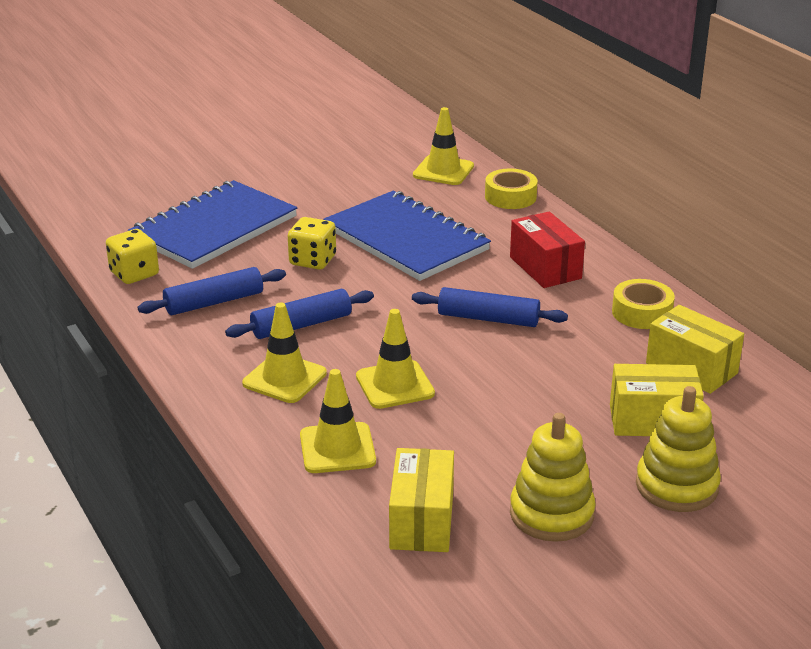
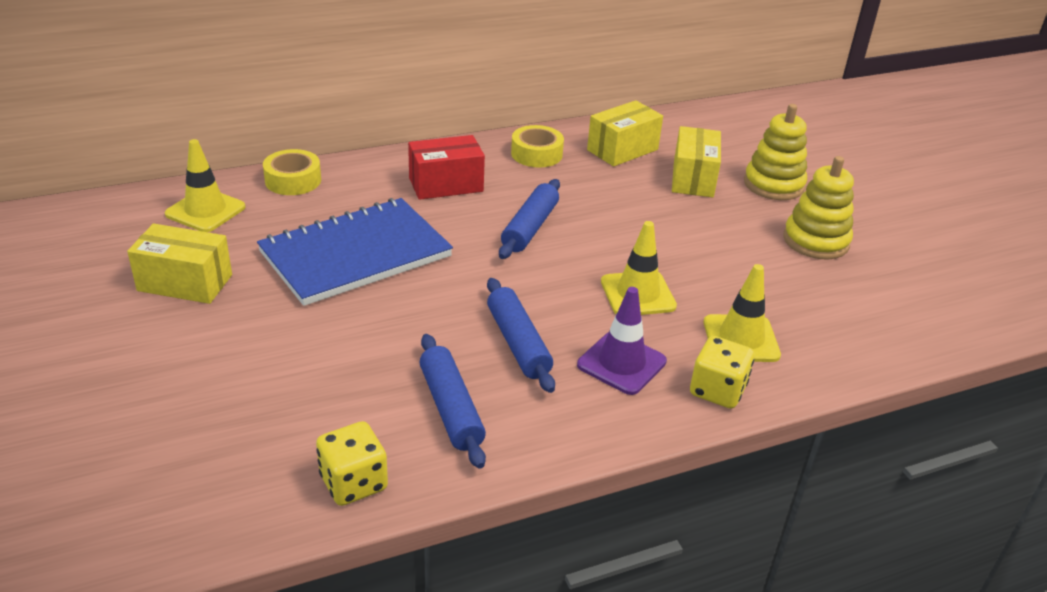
camera: 85 degrees left, 5 degrees up
(214, 228) = (256, 400): blue notebook -> none
(284, 378) = (621, 363): yellow traffic cone -> purple traffic cone
(312, 260) = (377, 323): yellow dice -> yellow dice (717, 390)
(421, 521) = (836, 303): yellow box -> yellow box (185, 283)

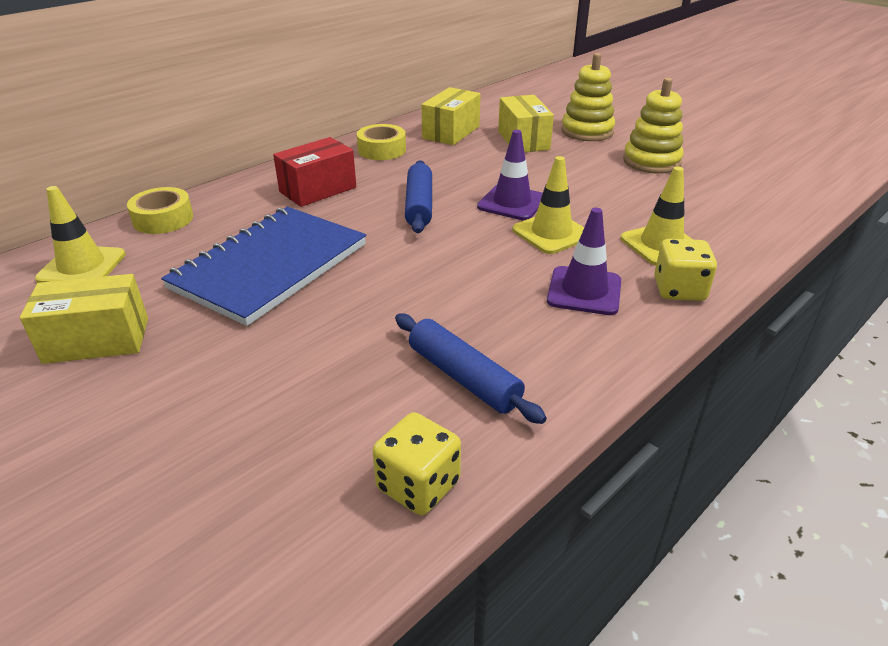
camera: 20 degrees left, 0 degrees up
(518, 343) = (481, 300): blue rolling pin -> none
(624, 250) = (512, 203): none -> purple traffic cone

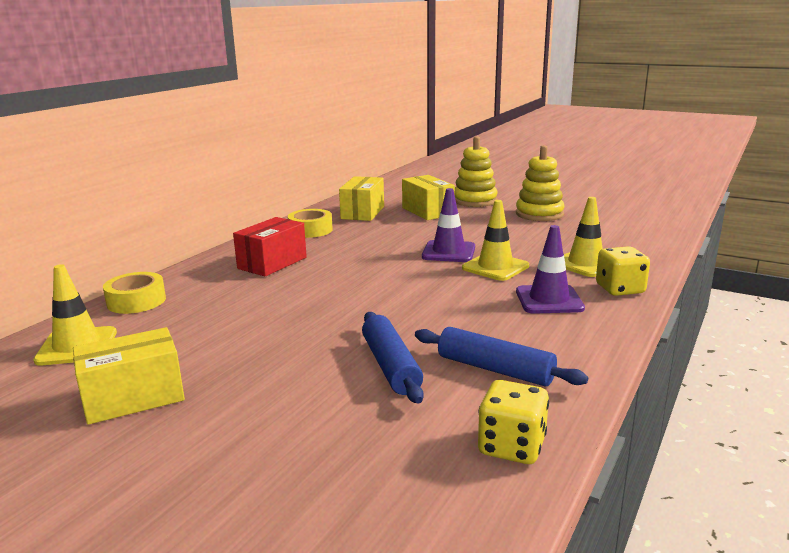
camera: 15 degrees left, 15 degrees down
(270, 266) = (267, 321): blue notebook -> none
(419, 205) = (371, 263): blue rolling pin -> blue rolling pin (390, 366)

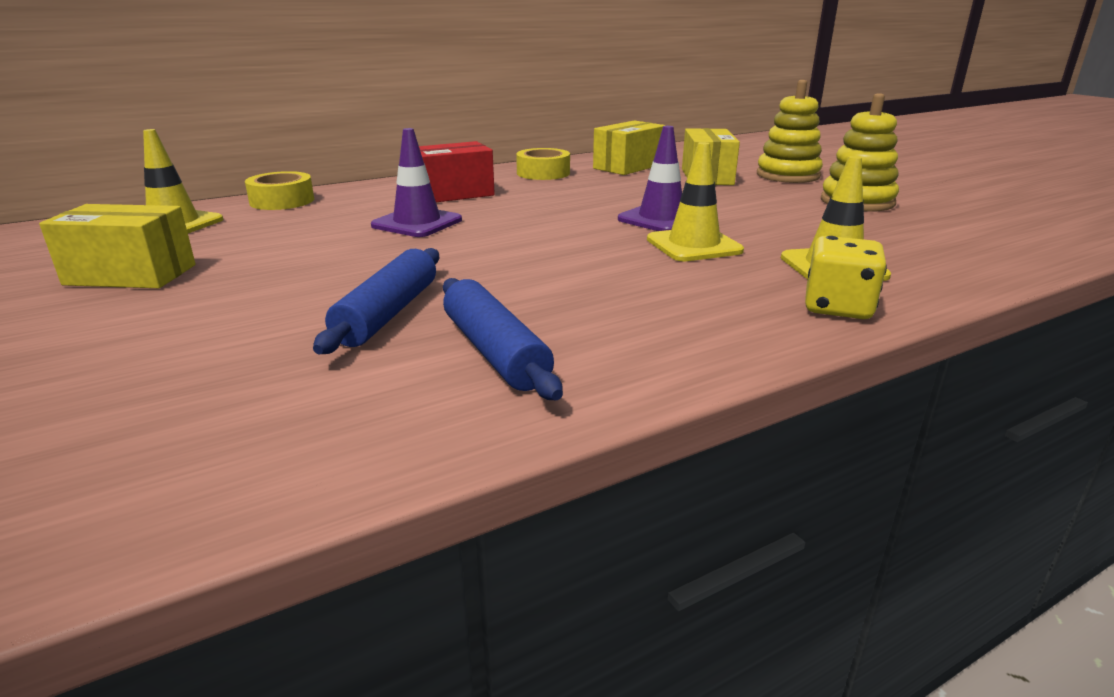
camera: 30 degrees right, 5 degrees up
(511, 446) = (354, 445): yellow dice -> none
(549, 300) = (705, 295): purple traffic cone -> purple traffic cone (417, 223)

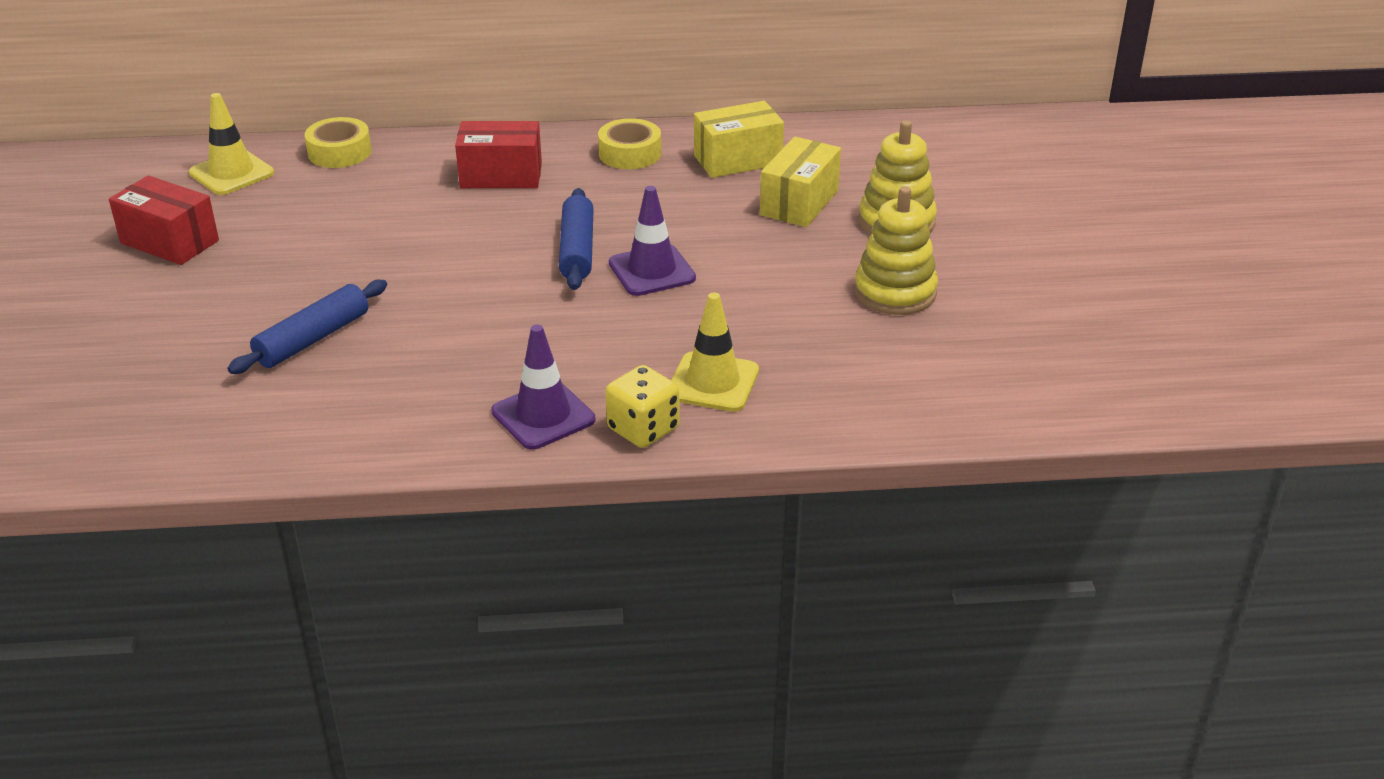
camera: 25 degrees right, 10 degrees up
(130, 275) = (169, 242): yellow box -> red box
(417, 223) = (427, 221): purple traffic cone -> purple traffic cone (543, 416)
(495, 352) = (350, 399): blue rolling pin -> blue rolling pin (577, 250)
(694, 245) = (631, 319): yellow traffic cone -> none

